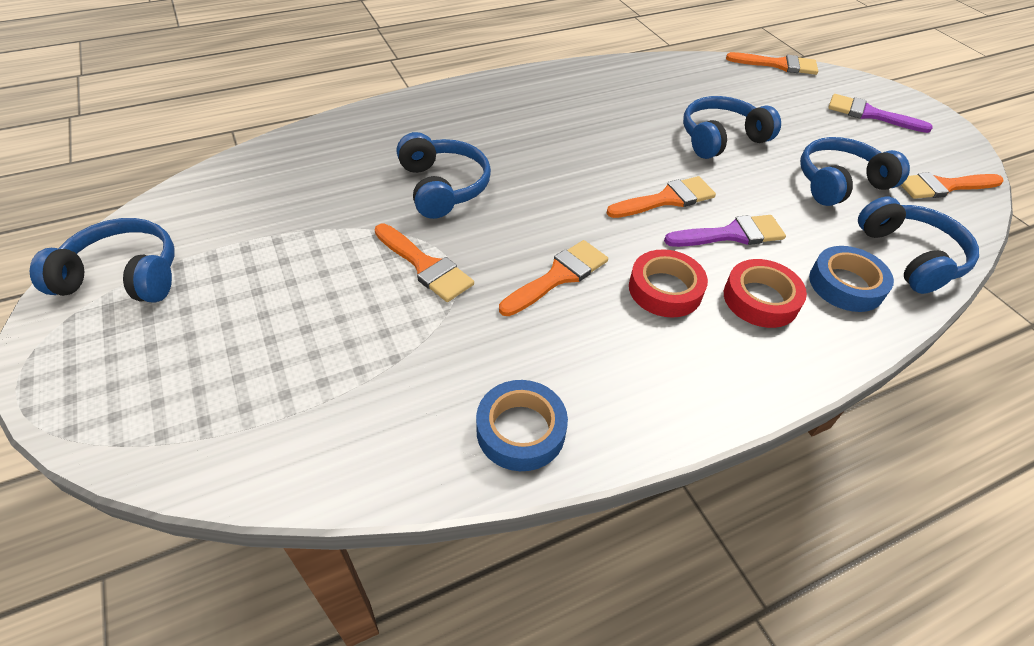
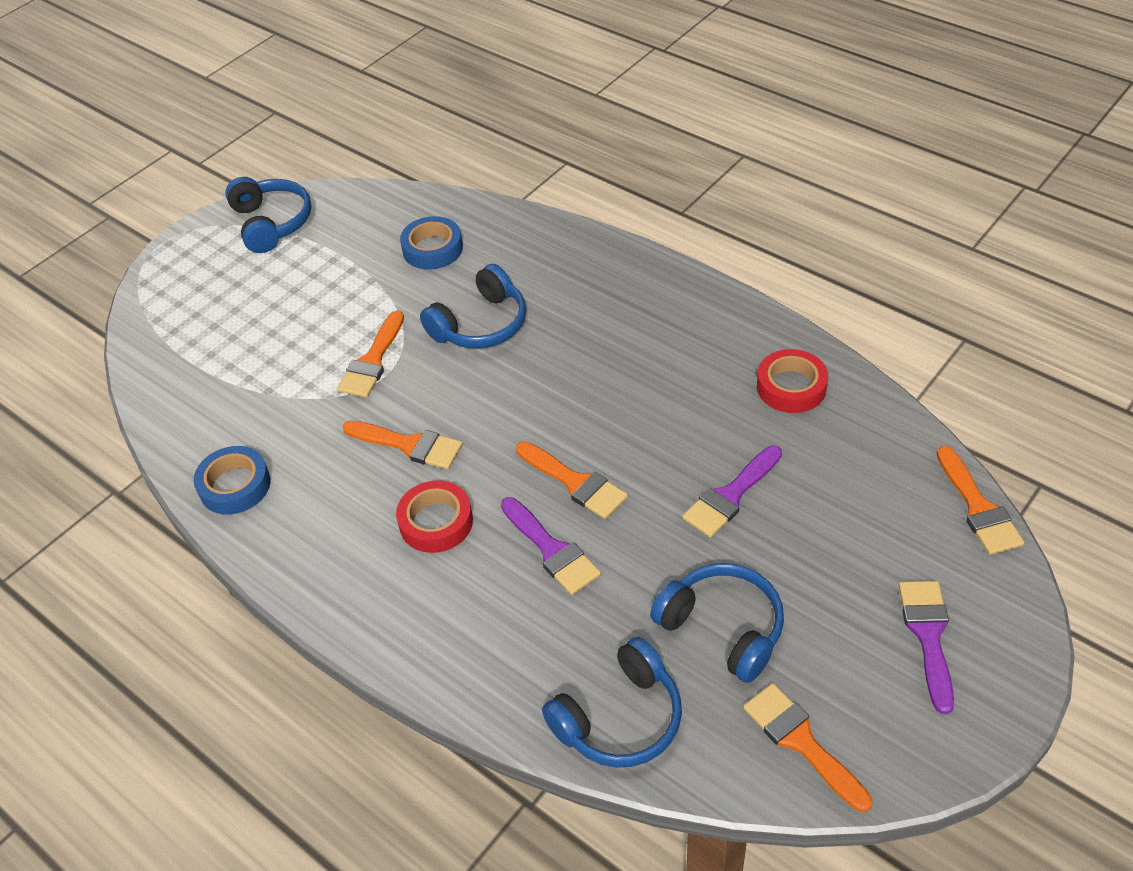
camera: 70 degrees right, 0 degrees up
(721, 138) = (730, 496): blue headphones -> purple brush
(760, 299) = (464, 596): red tape -> red tape (791, 387)
(846, 285) = (530, 664): blue tape -> blue tape (432, 249)

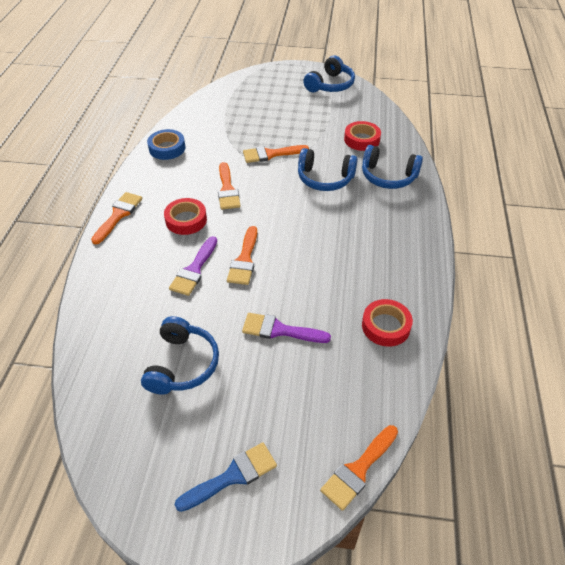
camera: 55 degrees right, 0 degrees up
(432, 249) = (361, 140): blue tape -> red tape
(619, 718) = (101, 342): blue headphones -> blue headphones (388, 176)
(801, 741) = (121, 434): orange brush -> orange brush (118, 215)
(928, 635) = (233, 476): purple brush -> blue brush

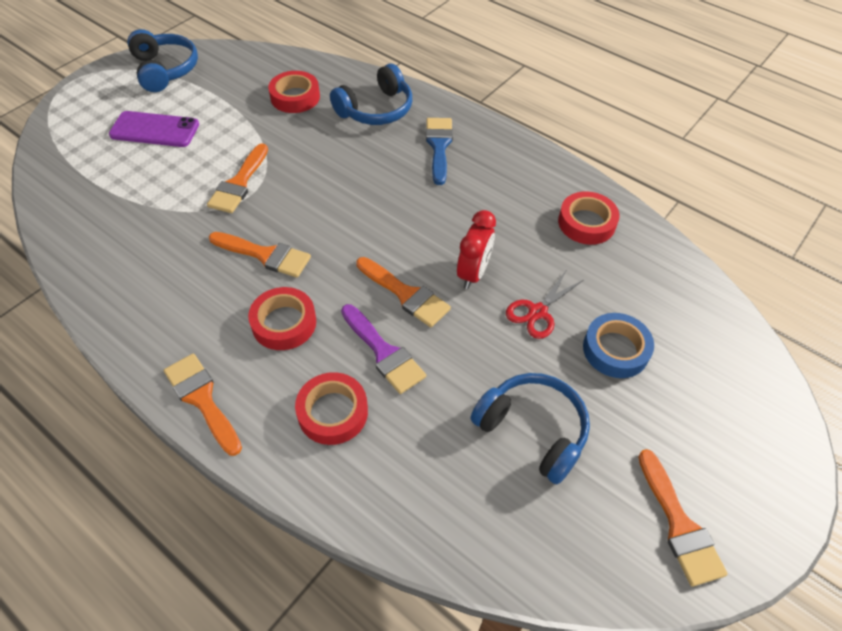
camera: 60 degrees left, 5 degrees up
(140, 267) = (333, 412): none -> red tape
(167, 148) = (110, 282): blue tape -> blue tape (615, 349)
(233, 476) = (711, 444): blue brush -> blue brush (439, 146)
(279, 330) = (537, 312): purple brush -> red scissors
(281, 106) = (154, 130): none -> purple phone
(286, 284) = (473, 273): none -> red clock
(325, 178) = (331, 159): blue headphones -> none
(358, 470) = (746, 332): orange brush -> orange brush (679, 525)

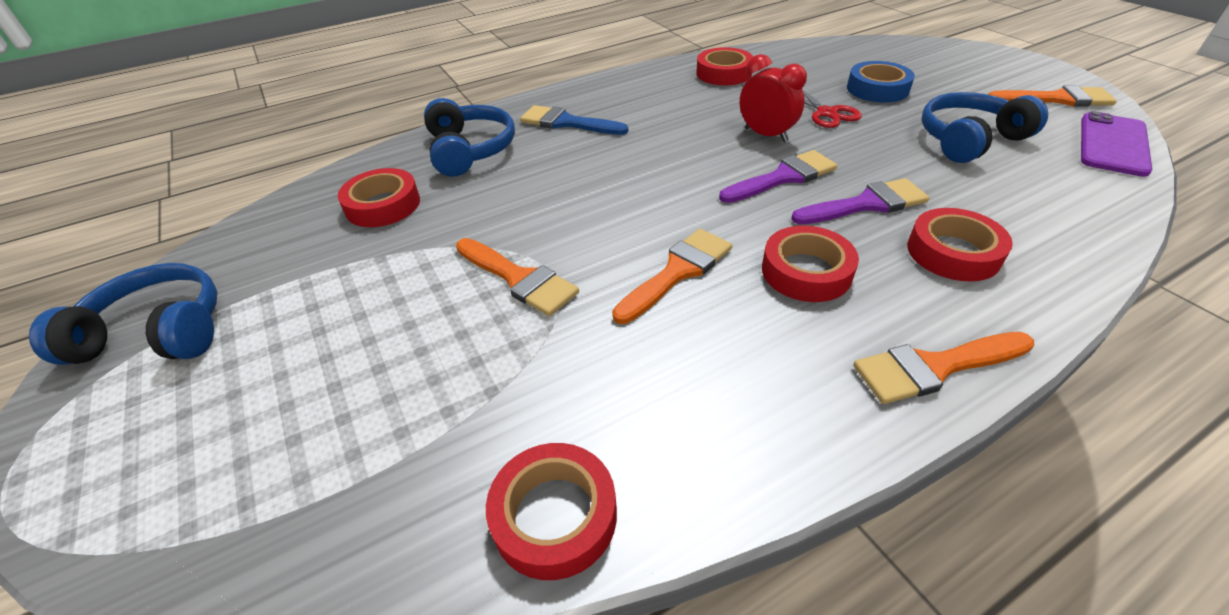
camera: 65 degrees left, 10 degrees down
(77, 250) = (554, 515): none -> red tape
(154, 130) = (308, 363): purple phone -> purple phone (1113, 144)
(406, 294) = (783, 177): orange brush -> purple brush

